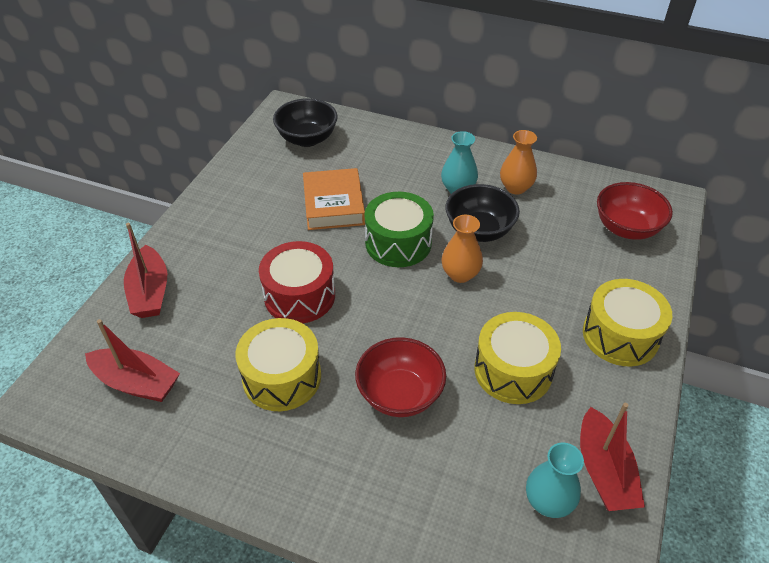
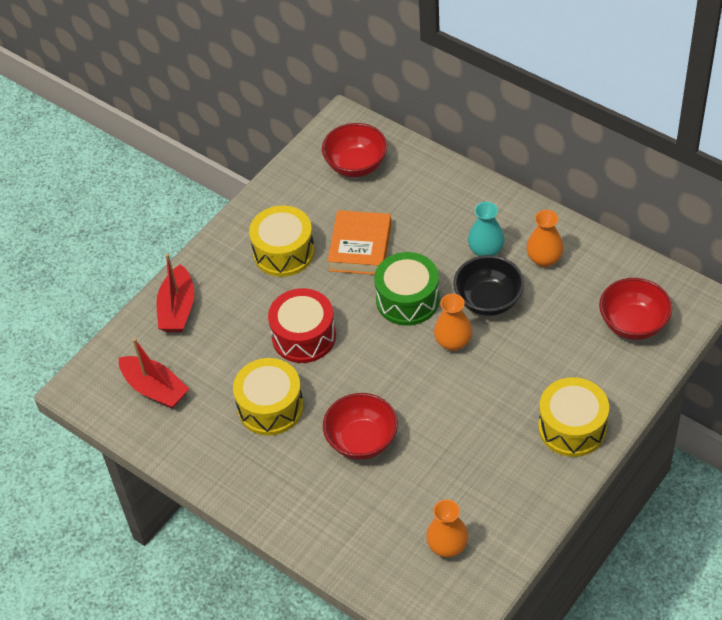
camera: 20 degrees right, 5 degrees up
(307, 139) = (356, 165): black bowl -> red bowl
(513, 370) = (463, 439): yellow drum -> yellow drum (284, 252)
(548, 501) = (447, 546): turquoise vase -> orange vase
(604, 471) = (502, 534): red boat -> none

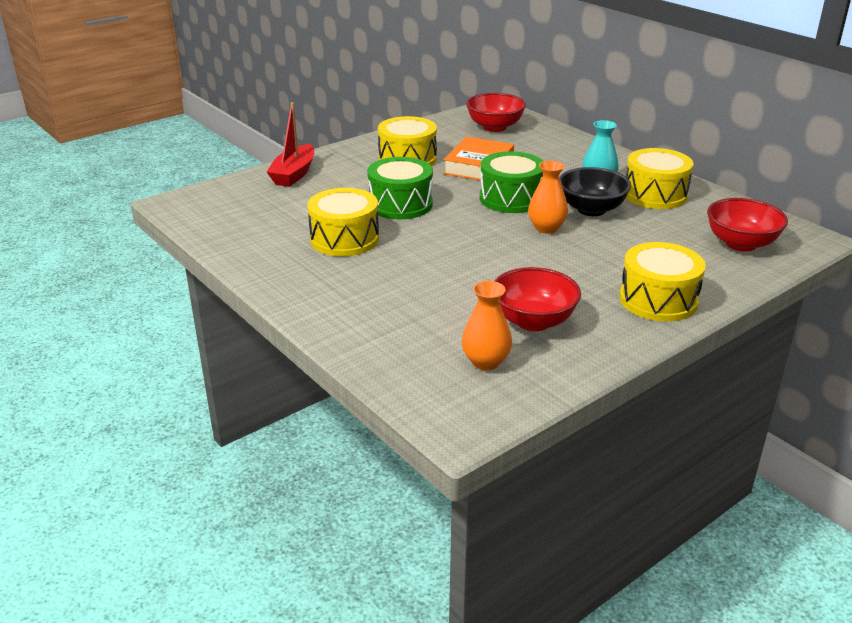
camera: 10 degrees right, 20 degrees down
(155, 389) = (242, 213): red boat -> none
(304, 336) = (400, 204): red drum -> green drum
(362, 440) = (425, 273): red bowl -> red bowl (533, 321)
(544, 259) = (655, 195): orange vase -> yellow drum

